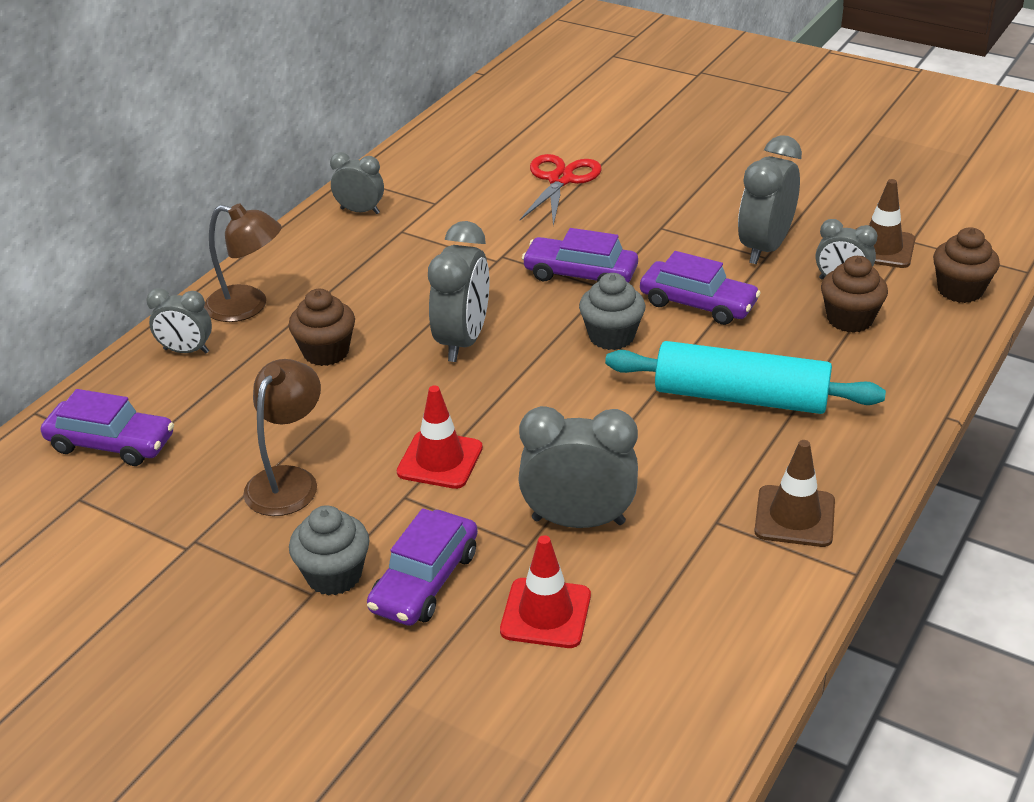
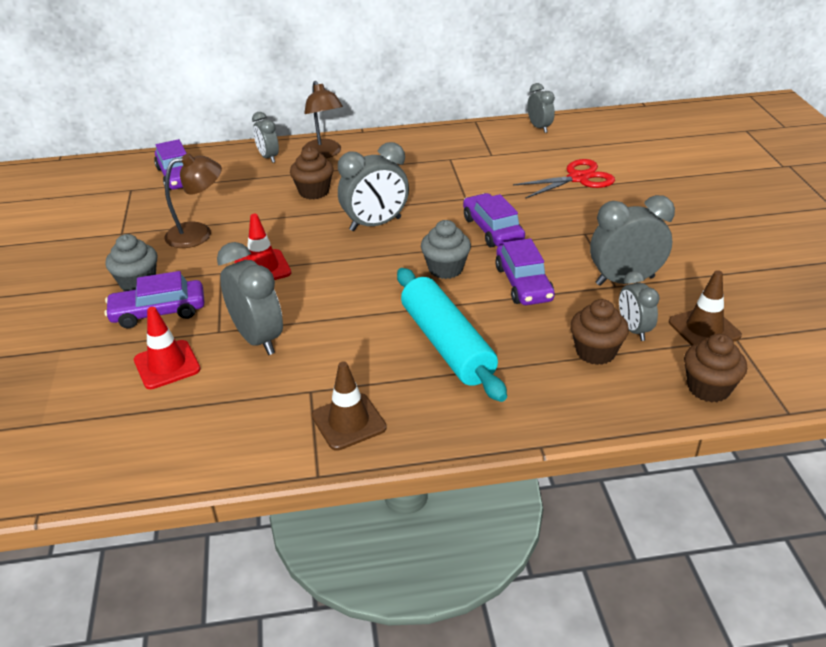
camera: 50 degrees right, 0 degrees up
(360, 211) = (449, 139): grey clock -> grey clock (539, 128)

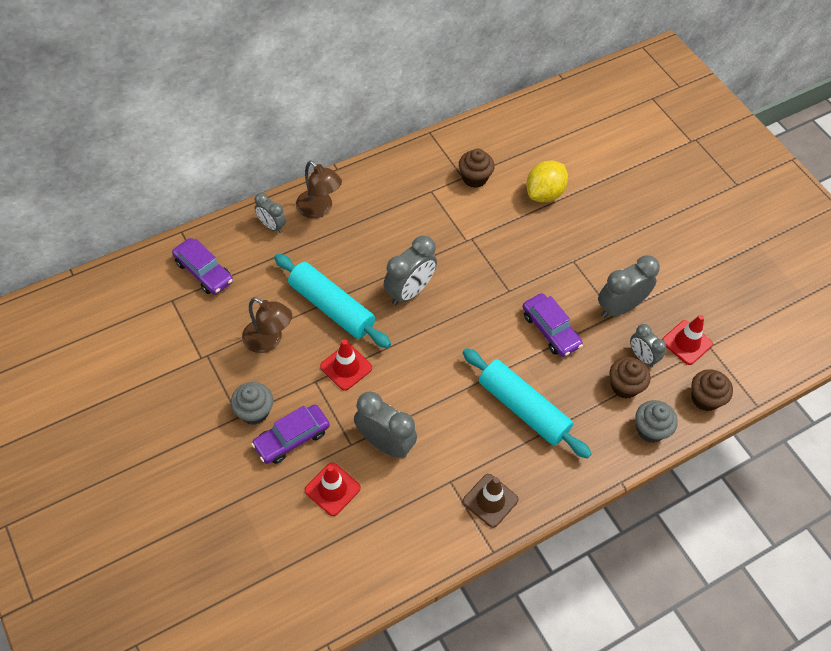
camera: 25 degrees left, 20 degrees up
(198, 233) = (269, 341): brown lamp -> brown lamp turned 75 degrees clockwise
(283, 221) = (331, 307): none -> turquoise rolling pin
(314, 191) = (337, 263): brown cupcake -> brown cupcake (474, 178)
(445, 269) = (487, 329): grey cupcake -> grey cupcake (650, 429)
(492, 229) = (503, 274): purple car -> none
(539, 128) = (487, 130): grey clock -> none
(578, 178) = (544, 193): red scissors -> yellow lemon
(704, 329) = (686, 343): brown traffic cone -> red traffic cone

